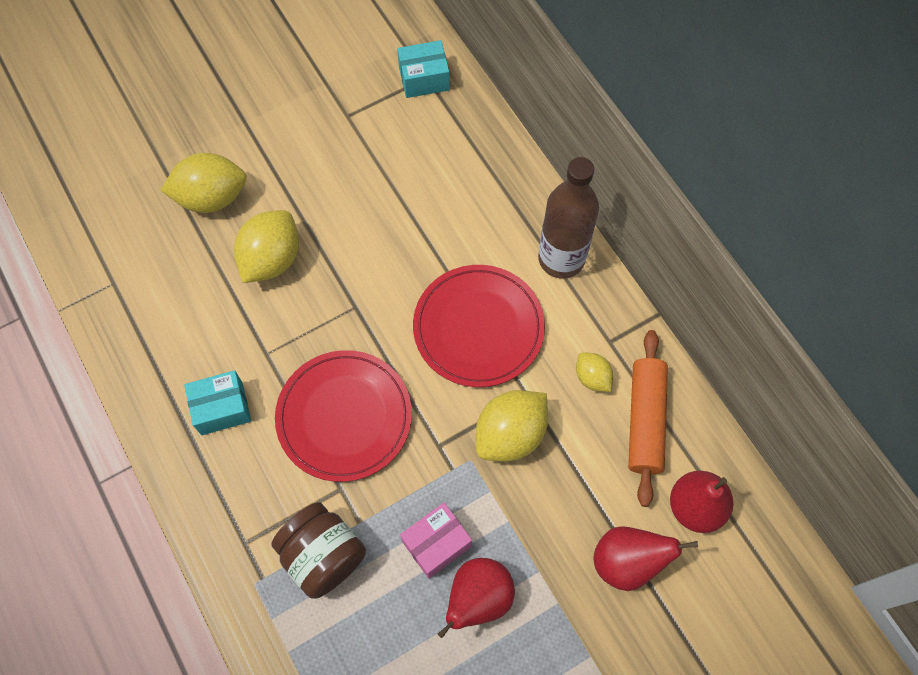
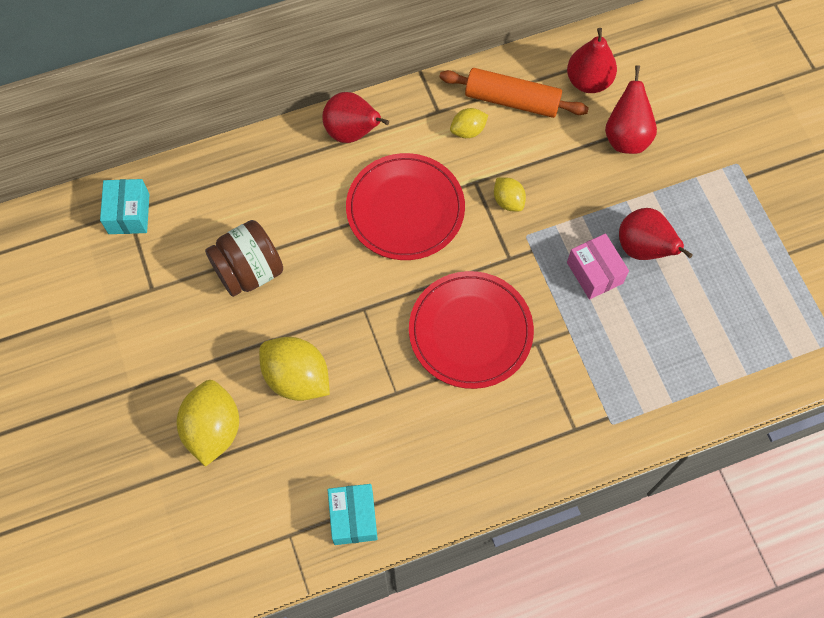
camera: 80 degrees left, 0 degrees up
(222, 408) = (444, 438): turquoise box -> turquoise box (353, 517)
(323, 556) = (594, 364): brown jar -> brown jar (249, 271)
(510, 434) = (508, 201): yellow lemon -> yellow lemon, size x0.54
(561, 259) = (352, 132): brown bottle -> red pear

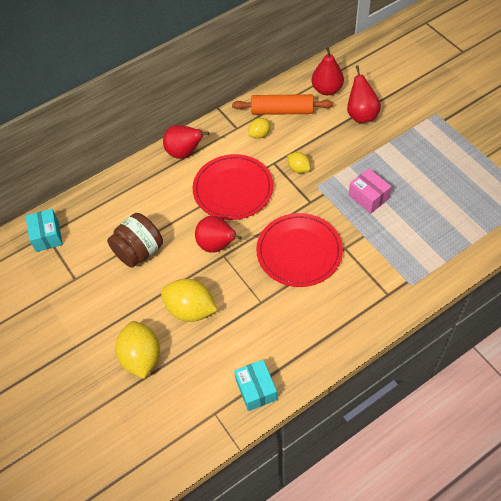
camera: 10 degrees left, 10 degrees down
(643, 248) = (394, 175): red pear -> red pear (217, 245)

